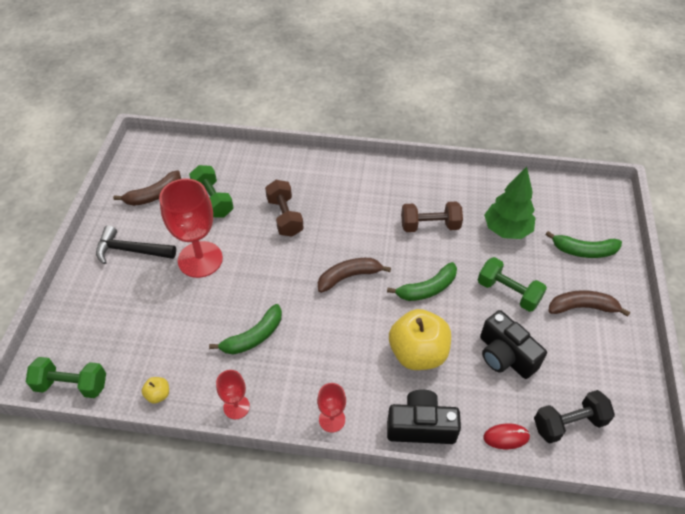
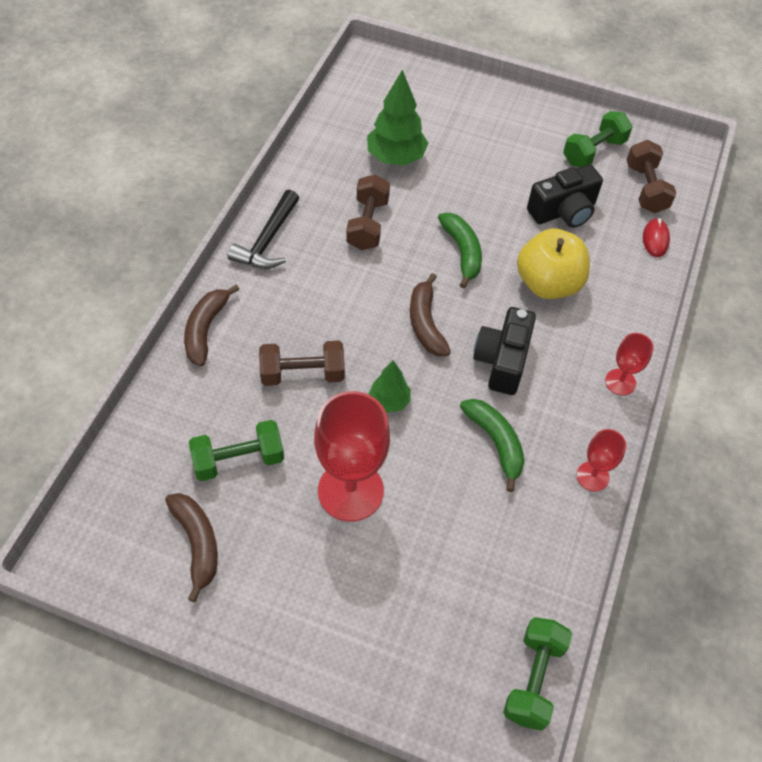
camera: 80 degrees left, 5 degrees up
(131, 250) = (306, 586): black hammer -> black hammer (267, 240)
(158, 395) = (564, 565): yellow apple -> none
(274, 267) = (389, 401): none -> green tree
(421, 426) = (637, 304): black camera -> black camera (502, 361)
(508, 292) = (484, 184): green dumbbell -> green dumbbell (593, 152)
(569, 423) = (645, 188): black dumbbell -> brown dumbbell
(582, 307) = (516, 133): brown banana -> brown banana (206, 330)
(584, 251) = (443, 106): green banana -> none

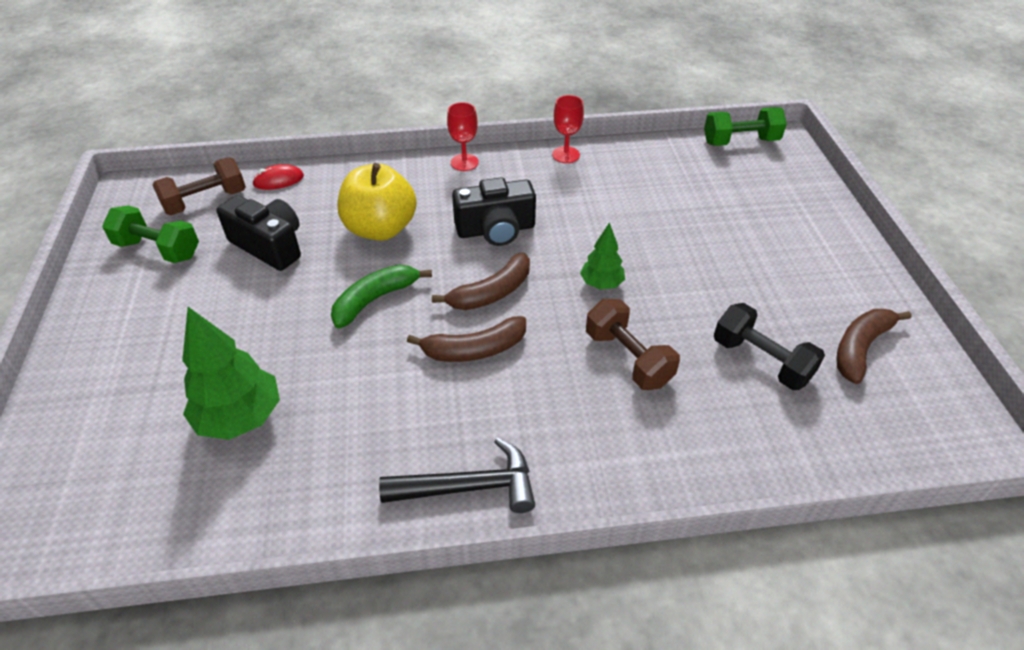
camera: 115 degrees left, 10 degrees down
(206, 330) = (648, 476): brown banana -> brown banana (474, 349)
(238, 460) = (761, 360): green dumbbell -> black dumbbell
(350, 491) = (709, 273): red goblet -> none
(368, 224) = (379, 396): brown dumbbell -> none
(495, 442) = (583, 208): green banana -> none

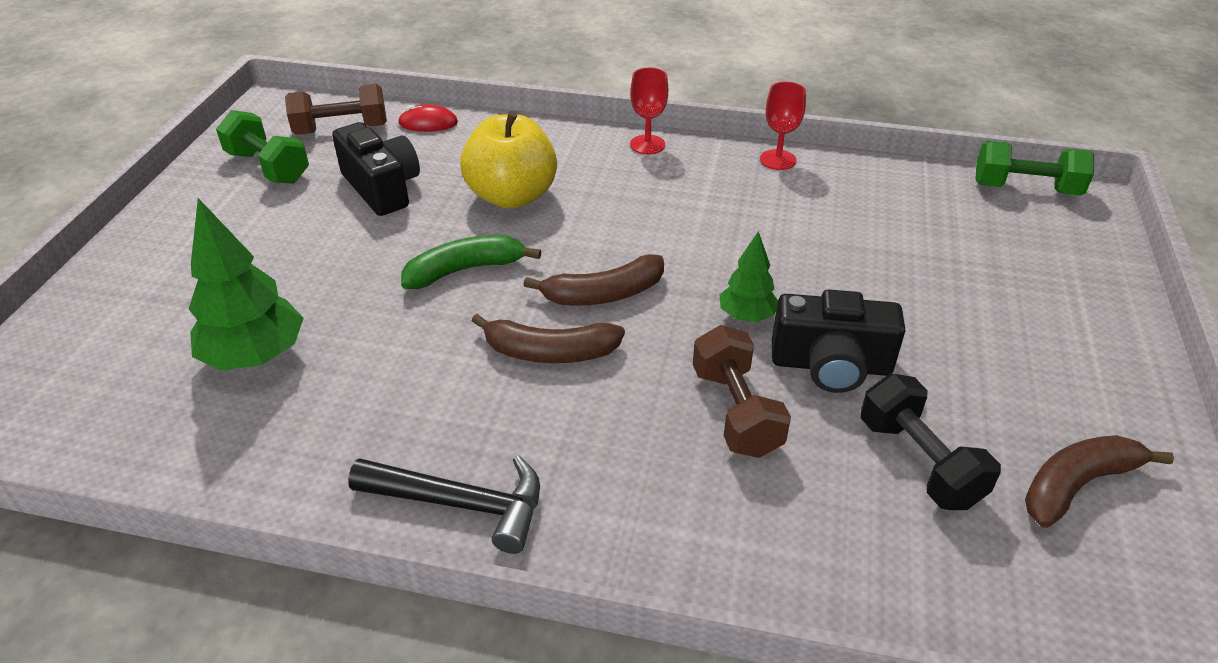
camera: 20 degrees right, 5 degrees down
(496, 230) = (646, 226): black camera -> black camera (831, 365)

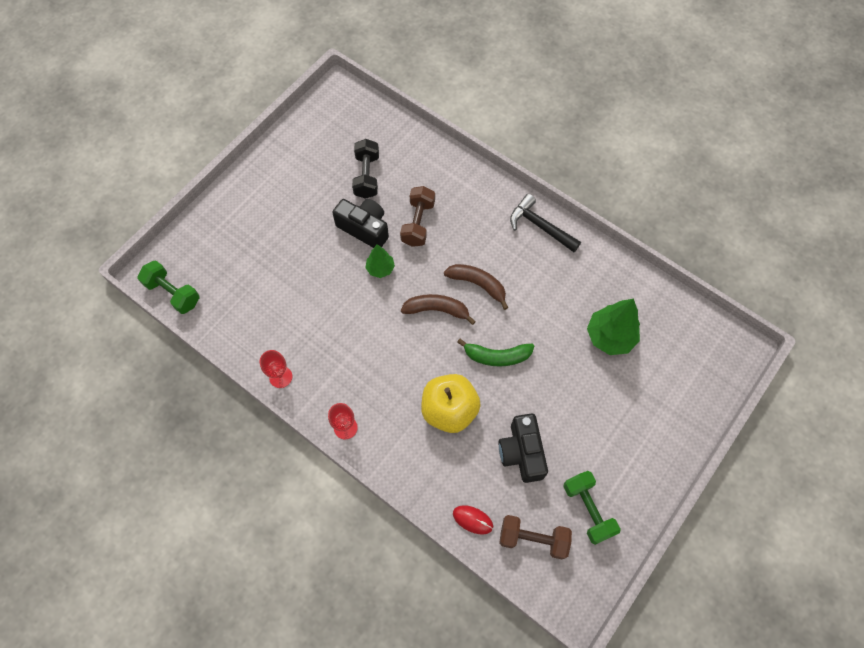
camera: 155 degrees left, 25 degrees up
(1076, 485) = (321, 147): brown banana -> none

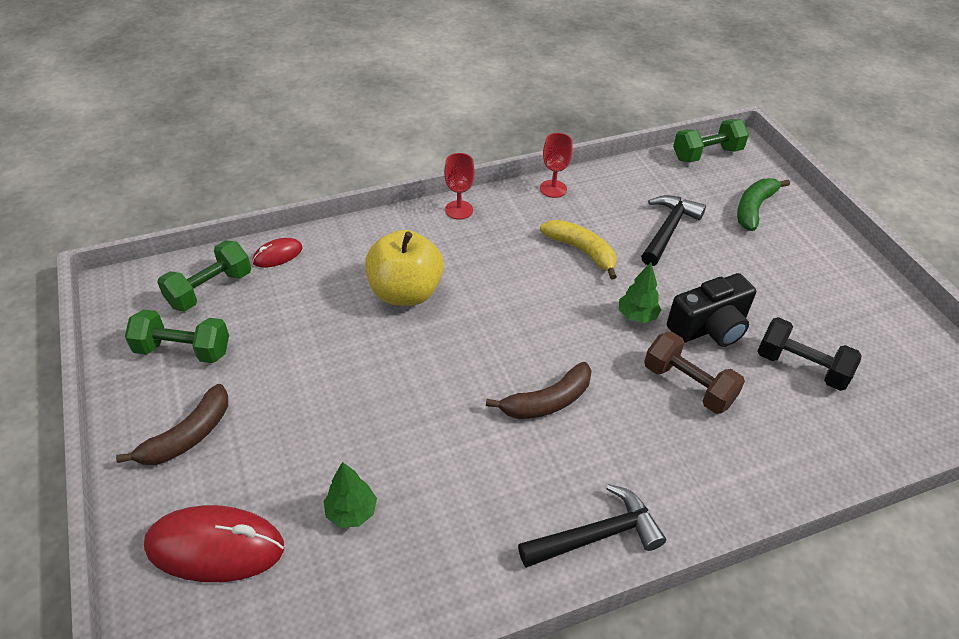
camera: 120 degrees right, 20 degrees down
(284, 284) = (668, 230): none -> black hammer
(339, 326) = (581, 251): none -> yellow banana
(437, 310) = (540, 341): brown banana -> brown banana (188, 436)
(497, 356) = (431, 367): green banana -> green banana (754, 209)
(521, 452) = (300, 328): black camera -> none
(533, 539) = (210, 289): brown dumbbell -> green dumbbell
(610, 336) = (351, 512): green tree -> green tree, size x0.58
(673, 385) = (215, 547): none -> red mouse

